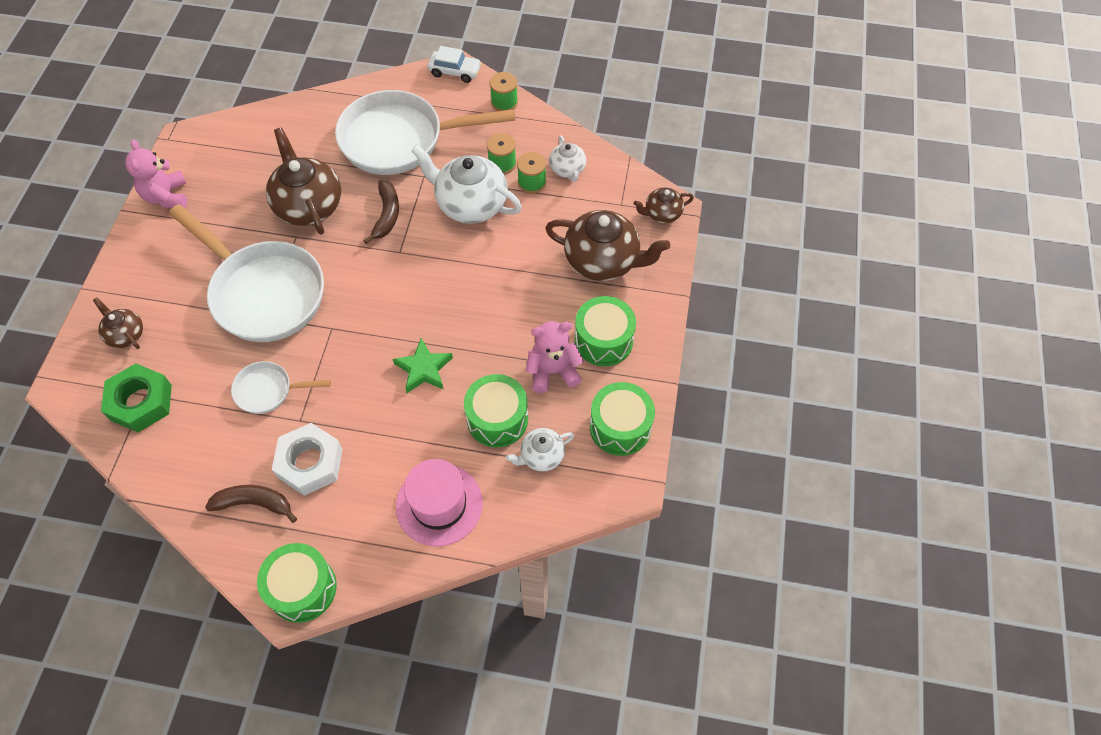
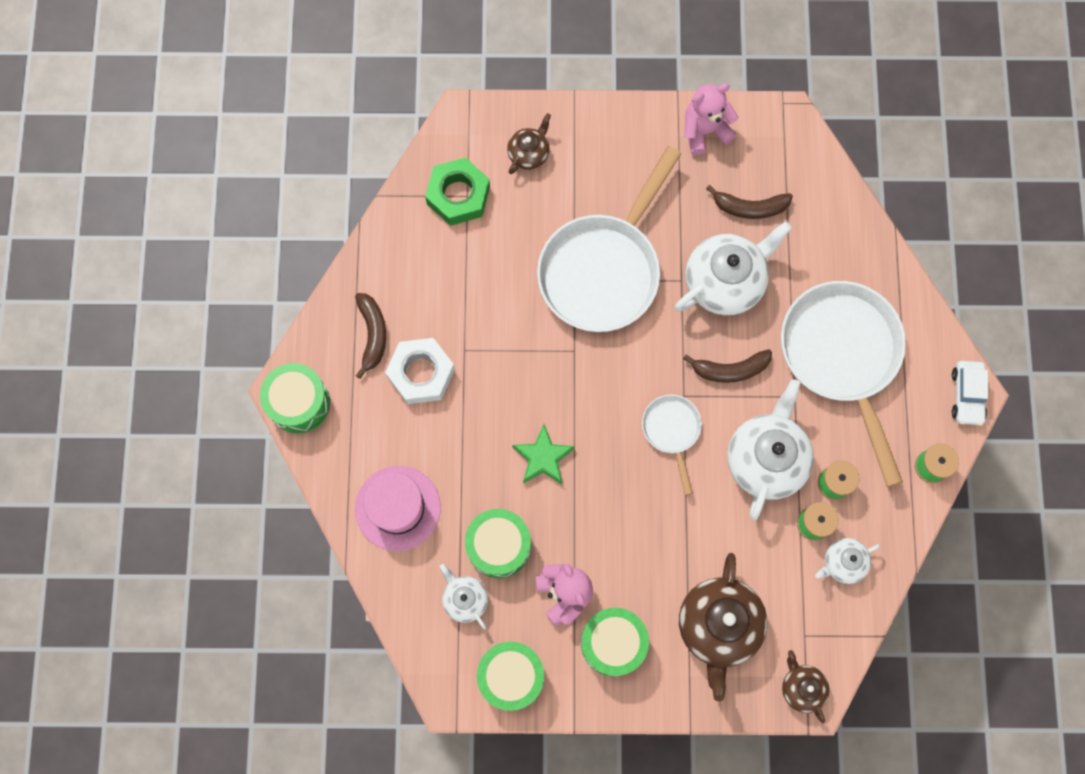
camera: 80 degrees right, 15 degrees up
(250, 177) = (749, 207): none -> brown banana
(268, 391) = (491, 310): white pan -> white pan (672, 431)
(308, 205) = (725, 282): brown teapot -> white teapot

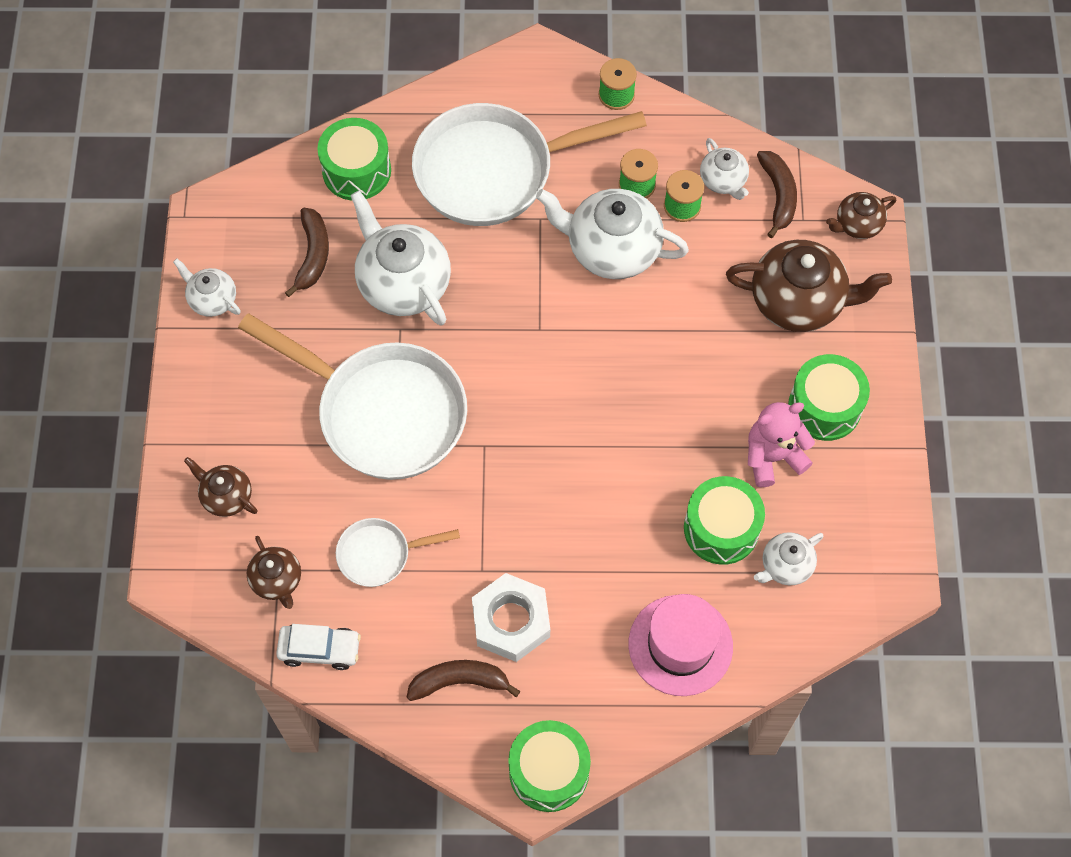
camera: 90 degrees left, 10 degrees down
(458, 195) = (277, 580): green nut -> brown teapot
(511, 676) = (870, 514): green drum -> green drum (356, 171)
(543, 457) = (614, 480): green star -> none
(672, 431) = (581, 342): white pan -> white pan (380, 554)
(704, 131) = (212, 299): pink teddy bear -> white teapot
(730, 369) = (508, 281): brown banana -> brown banana (778, 195)
(967, 395) = (538, 58): white car -> white car (320, 649)

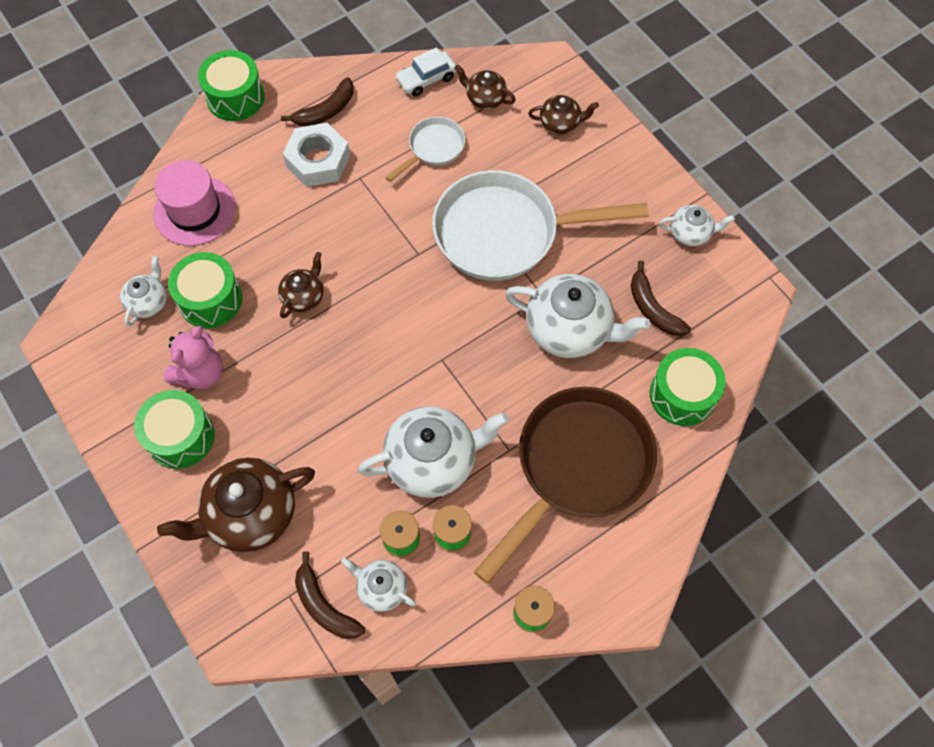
camera: 145 degrees right, 0 degrees up
(494, 171) = (577, 467): white pan -> brown pan
(857, 224) = (237, 623): brown teapot -> brown teapot (304, 296)

